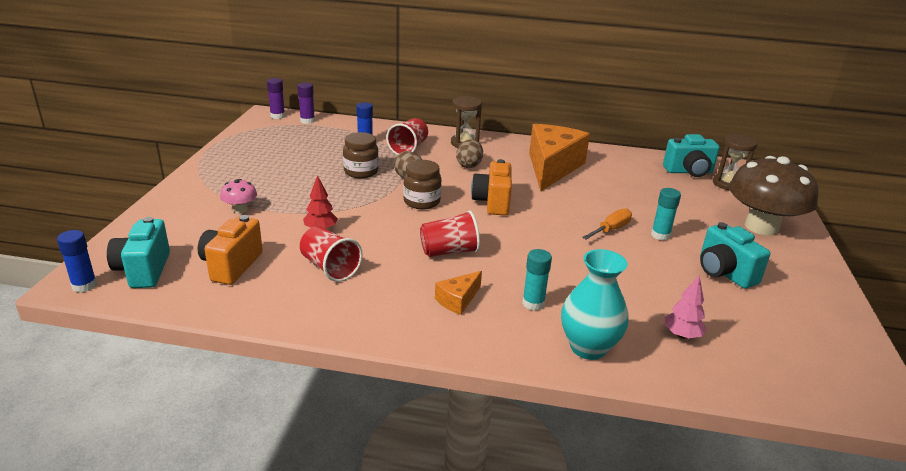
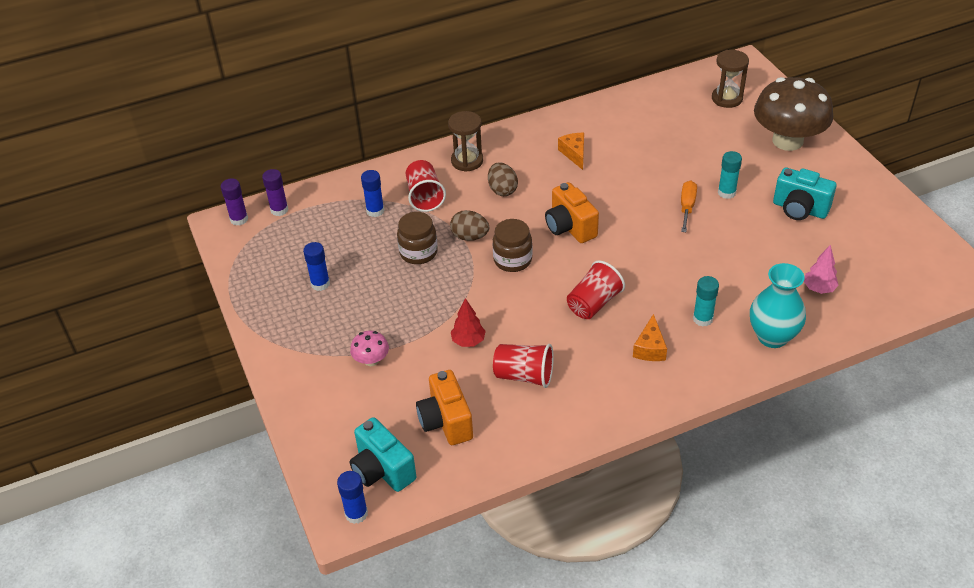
camera: 30 degrees left, 15 degrees up
(274, 160) = (320, 284): none -> blue glue stick
(552, 167) = (574, 154): orange cheese -> orange cheese, size x0.44
(689, 172) = (686, 98): turquoise camera -> none

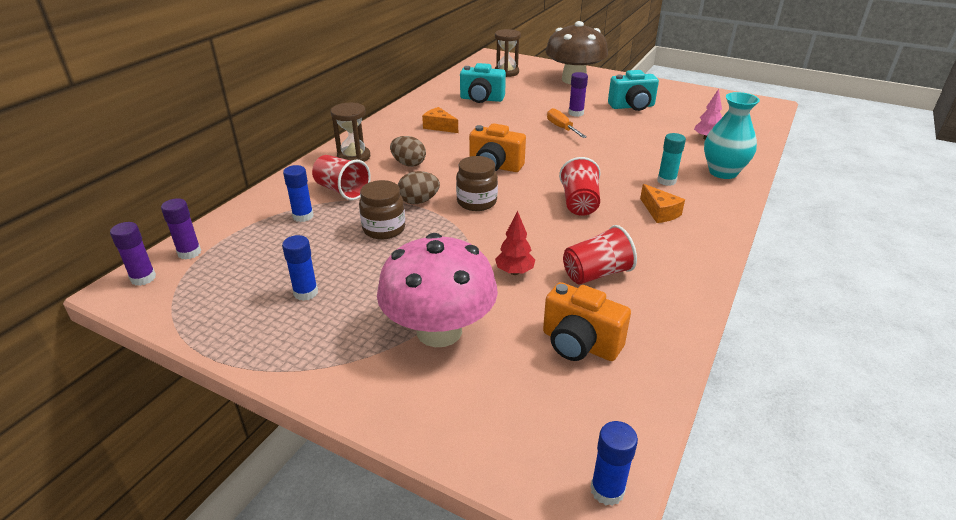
camera: 40 degrees left, 10 degrees down
(371, 360) = (439, 331): pink mushroom -> pink mushroom, size x2.36
(382, 470) = (576, 426): turquoise camera -> turquoise camera (481, 99)
(726, 193) = (576, 113): turquoise glue stick -> purple glue stick

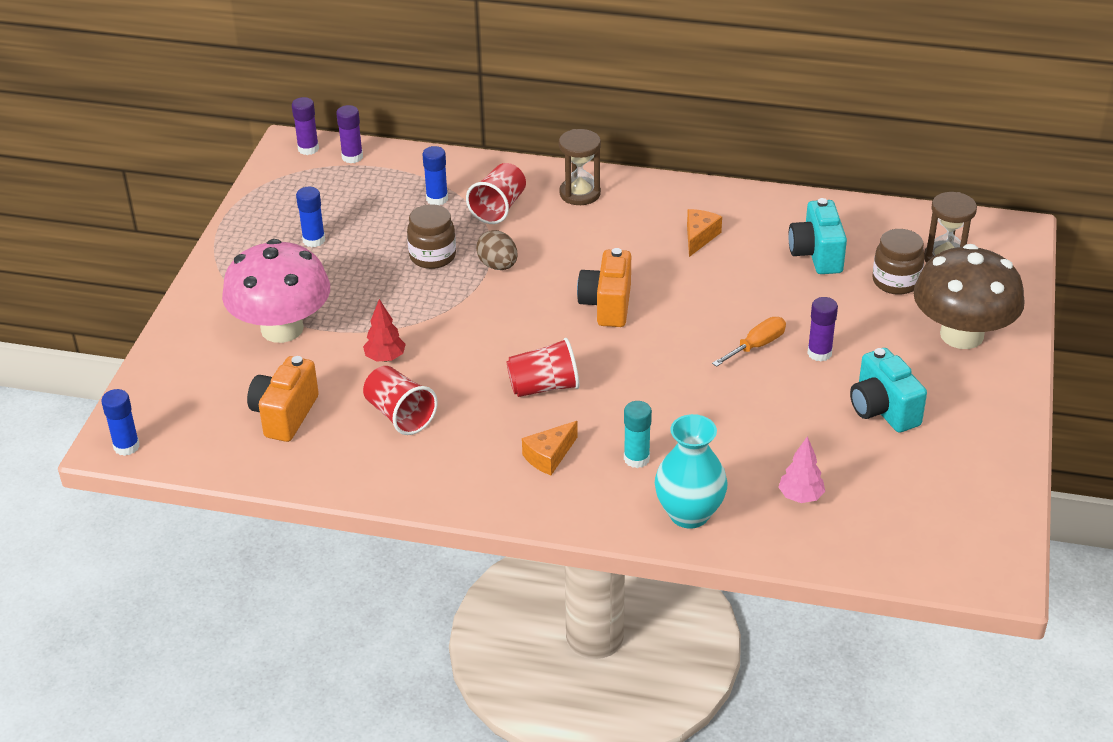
camera: 75 degrees right, 5 degrees up
(408, 164) = (582, 237): brown egg -> none
(476, 202) = (513, 307): brown jar -> brown jar (896, 282)

